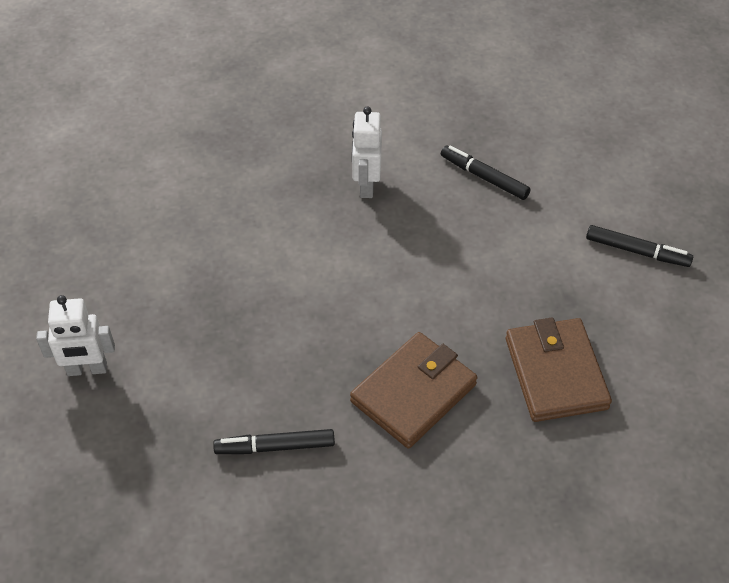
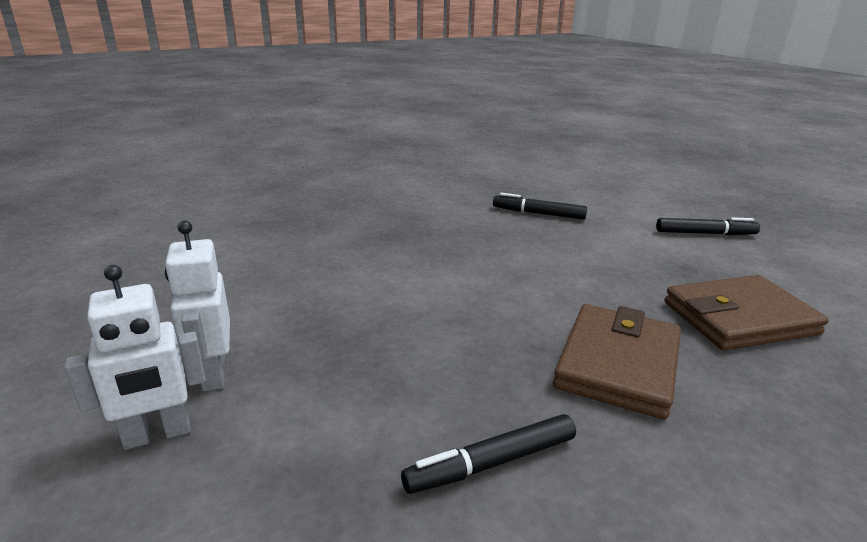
camera: 20 degrees left, 25 degrees down
(366, 185) = (439, 230): white robot -> white robot (213, 374)
(555, 373) = (739, 318): brown wallet -> brown wallet turned 75 degrees counterclockwise

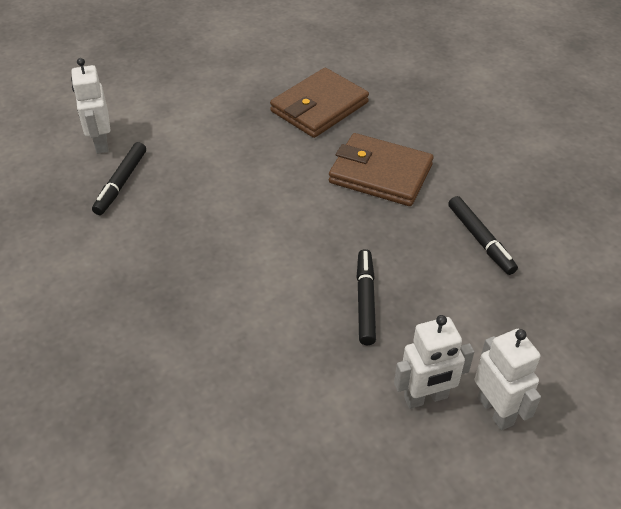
camera: 90 degrees left, 20 degrees up
(589, 204) = (101, 143): none -> white robot
(705, 233) = (180, 86): black marker -> black marker (365, 301)
(739, 318) = (319, 107): brown wallet -> brown wallet turned 60 degrees clockwise

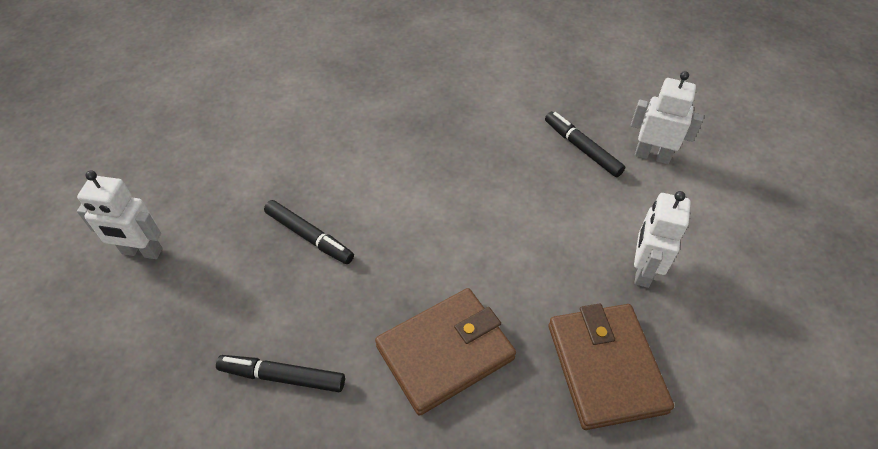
camera: 125 degrees right, 5 degrees up
(426, 398) = (197, 218): white robot -> white robot (642, 270)

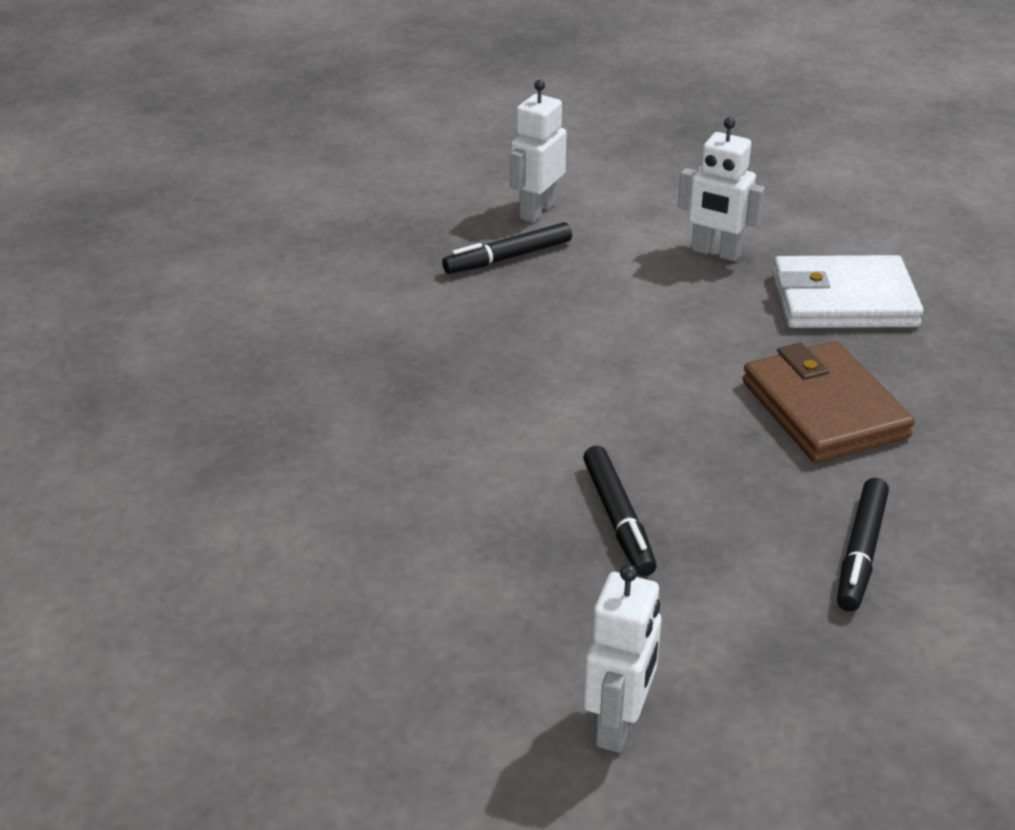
camera: 80 degrees left, 15 degrees down
(309, 236) = (618, 519): black marker -> black marker turned 120 degrees clockwise
(605, 367) = (843, 300): brown wallet -> white wallet

